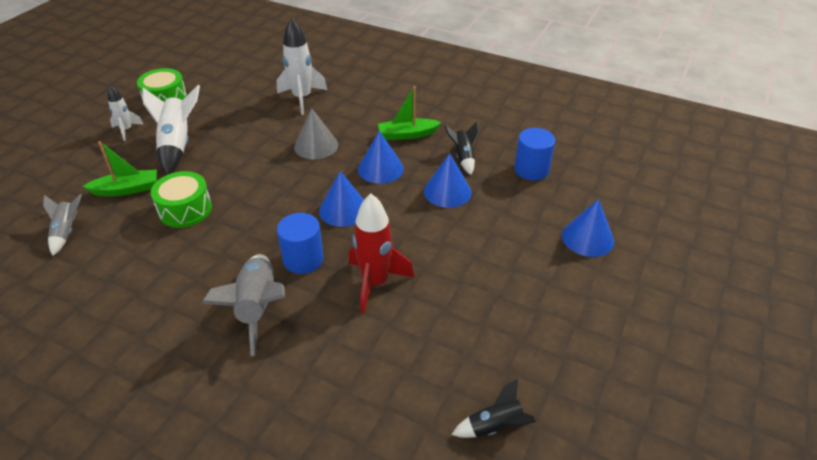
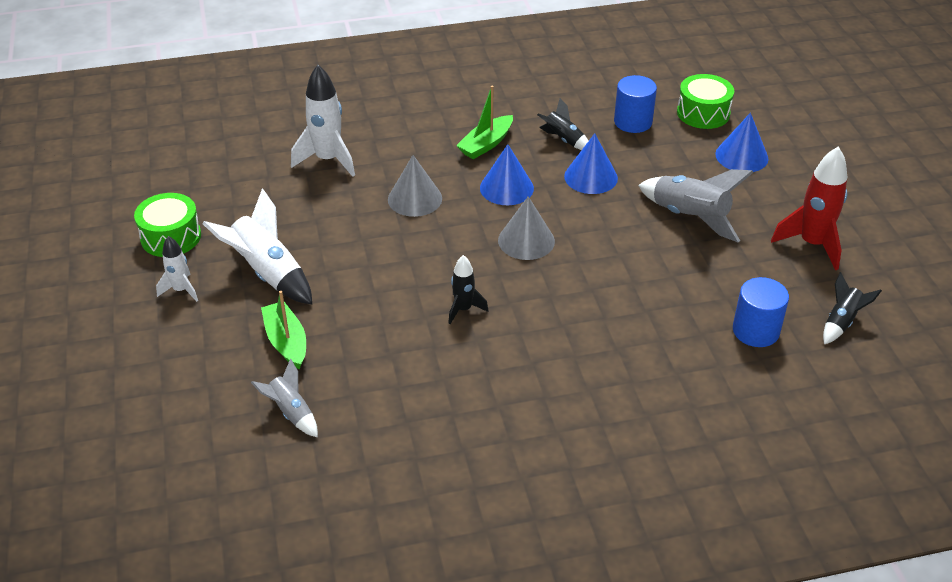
camera: 40 degrees left, 0 degrees up
(127, 189) = (286, 342): green boat -> green boat turned 60 degrees counterclockwise
(185, 209) = (379, 324): green drum -> green drum (703, 113)
(242, 231) = (463, 309): none -> black rocket
(257, 308) = (572, 357): grey rocket -> grey rocket (689, 217)
(303, 259) = (552, 299): blue cylinder -> blue cylinder (755, 331)
(343, 209) = (526, 240): blue cone -> grey cone
(375, 283) = (635, 282): red rocket -> red rocket (812, 244)

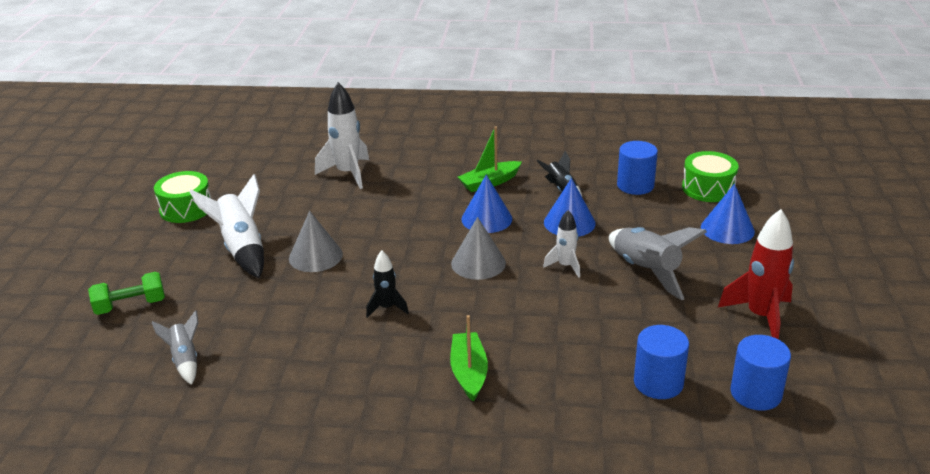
camera: 20 degrees right, 10 degrees down
(181, 290) = (166, 248): white rocket -> white rocket (565, 266)
(188, 365) = (130, 305): none -> green dumbbell
(286, 342) = (220, 303): green boat -> green boat (469, 372)
(415, 199) = (401, 214): grey cone -> grey cone (315, 256)
(841, 322) = (756, 393): black rocket -> blue cylinder

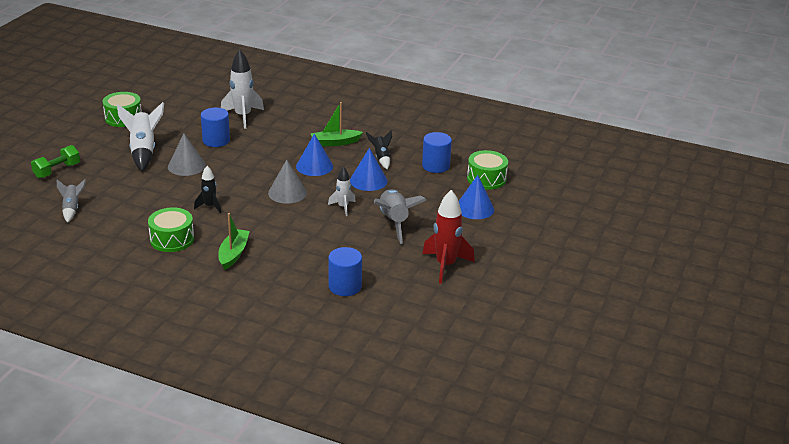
camera: 15 degrees right, 0 degrees up
(130, 305) = (57, 171): green dumbbell -> green dumbbell turned 45 degrees counterclockwise
(365, 372) = (172, 239): none -> green drum
(756, 393) = (401, 306): blue cylinder -> blue cylinder (216, 140)

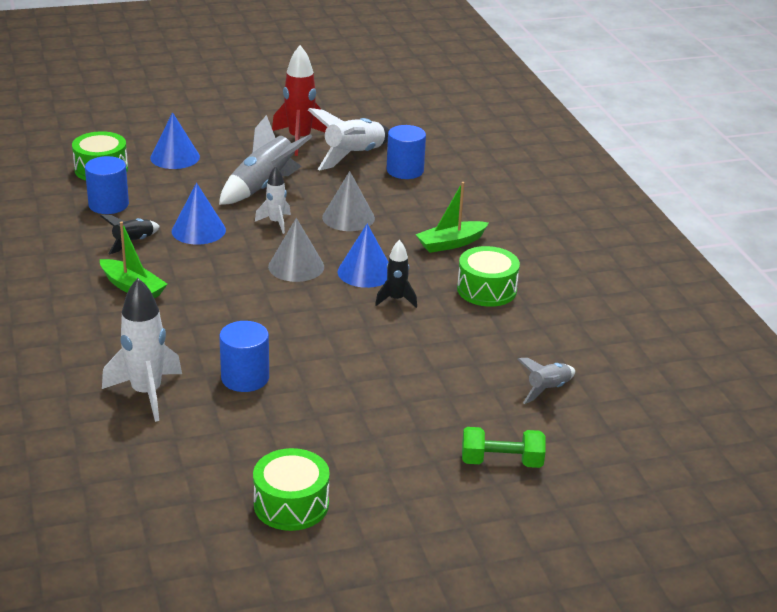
camera: 130 degrees left, 0 degrees up
(143, 151) = (353, 421): white rocket -> white rocket (353, 156)
(186, 166) = (338, 364): grey cone -> grey cone (348, 217)
(314, 166) = (212, 276): blue cone -> blue cone (365, 272)

